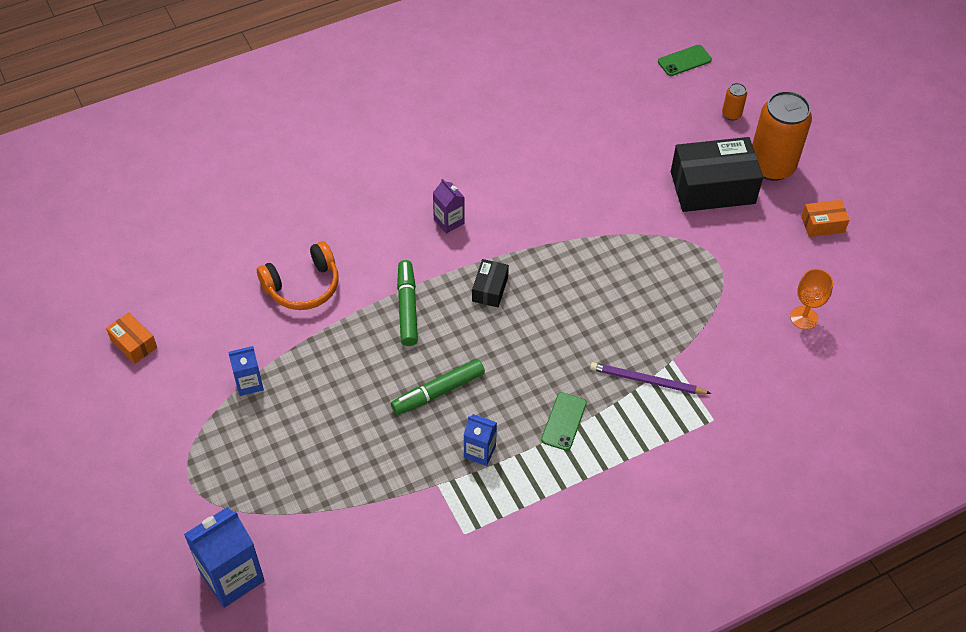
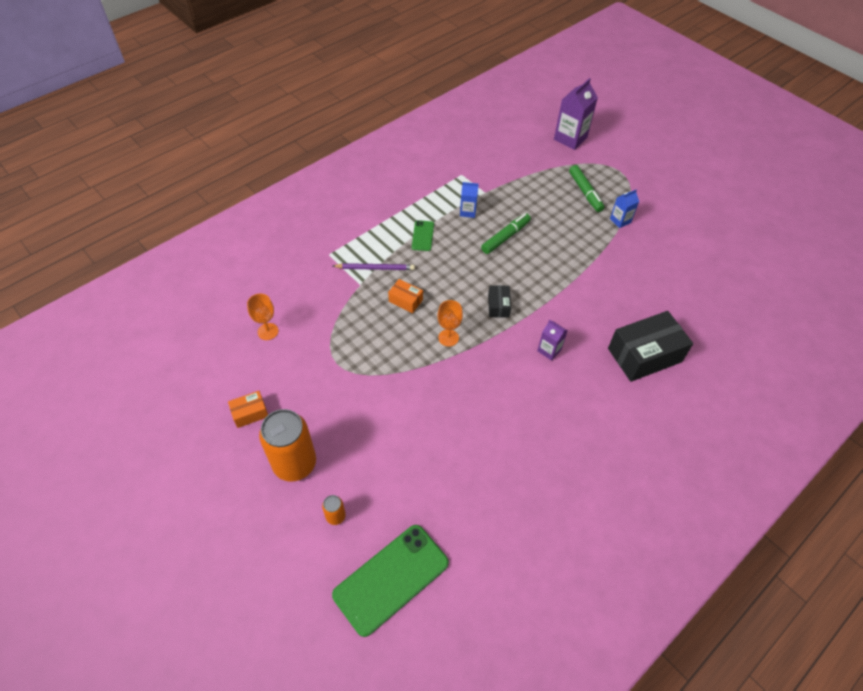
camera: 165 degrees right, 0 degrees up
(134, 344) = (703, 228): orange box -> orange box (405, 300)
(232, 576) = (570, 138): blue carton -> purple carton
(303, 286) = (625, 282): orange headphones -> none
(407, 308) = (548, 282): green marker -> green marker (585, 192)
(569, 262) = (448, 338): none -> orange goblet
(684, 61) = (391, 578): green phone -> green phone, size x2.06
(712, 187) = (346, 428): black box -> black box (644, 355)

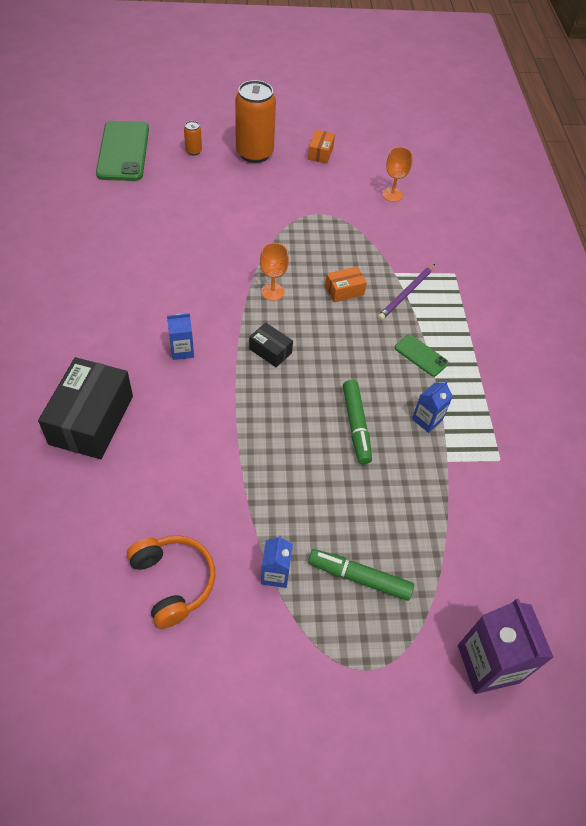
camera: 125 degrees right, 0 degrees up
(549, 350) = (182, 350): purple carton -> blue carton
(670, 253) = (173, 582): none -> orange headphones

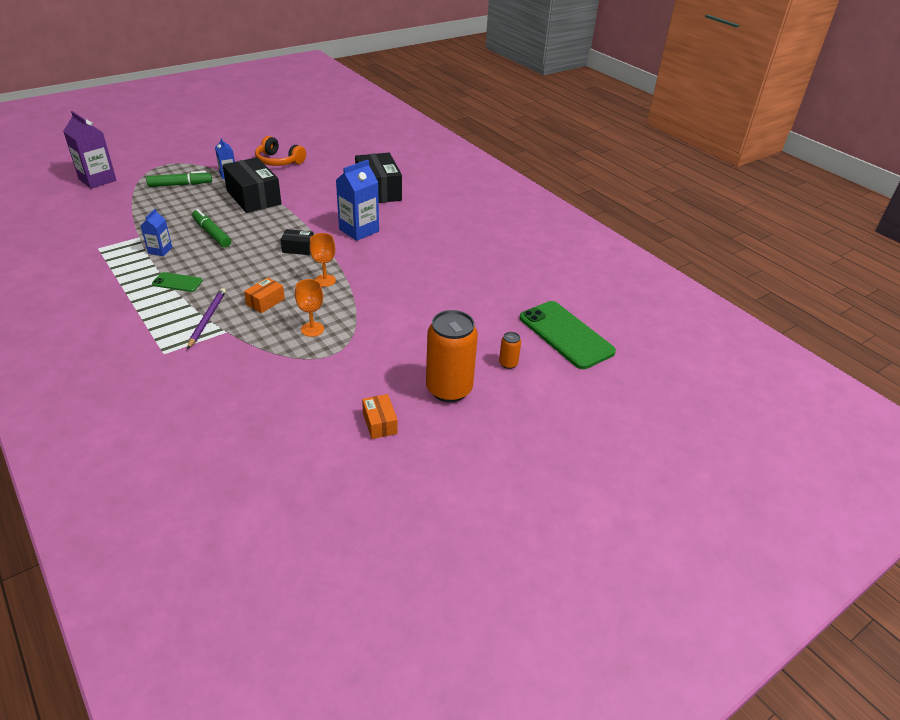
camera: 150 degrees right, 15 degrees down
(182, 350) = (359, 230): blue carton -> blue carton, size x1.79
(267, 485) = (254, 197): none -> black box
(392, 195) = (265, 408): orange goblet -> orange goblet (312, 329)

